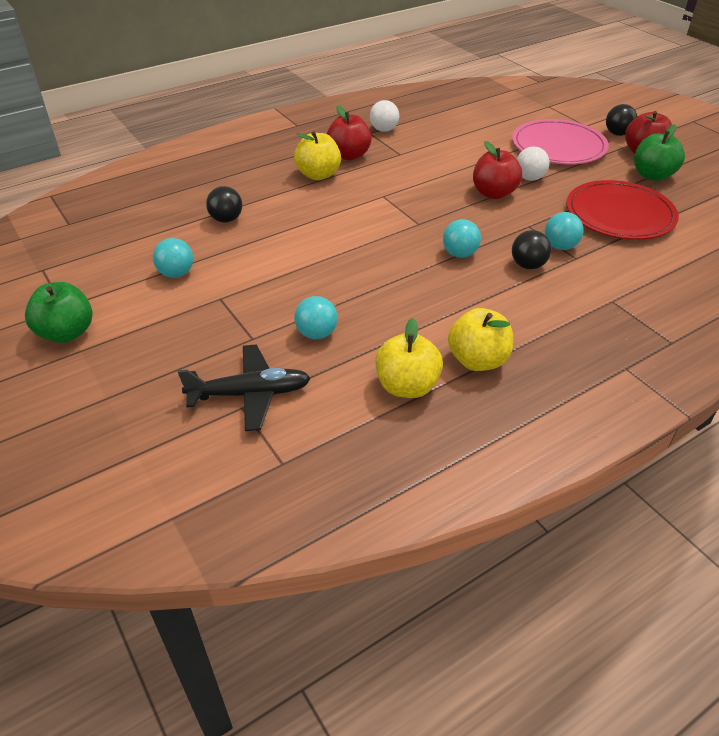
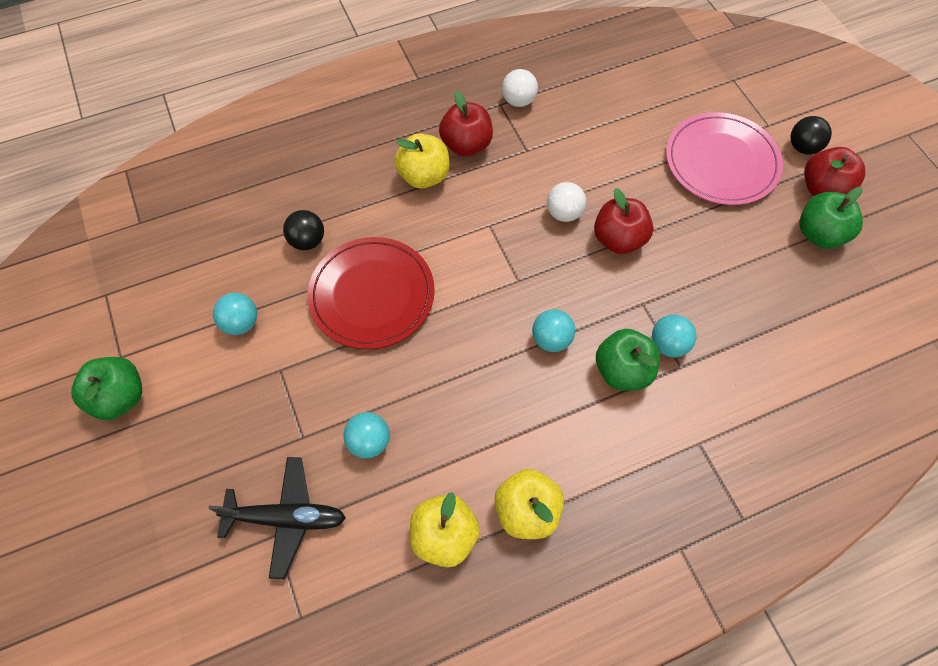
camera: 10 degrees right, 20 degrees up
(528, 265) = (622, 371): black ball -> green apple
(529, 178) = (668, 217): white ball -> white ball (564, 213)
(619, 214) = (755, 299): red plate -> red plate (372, 295)

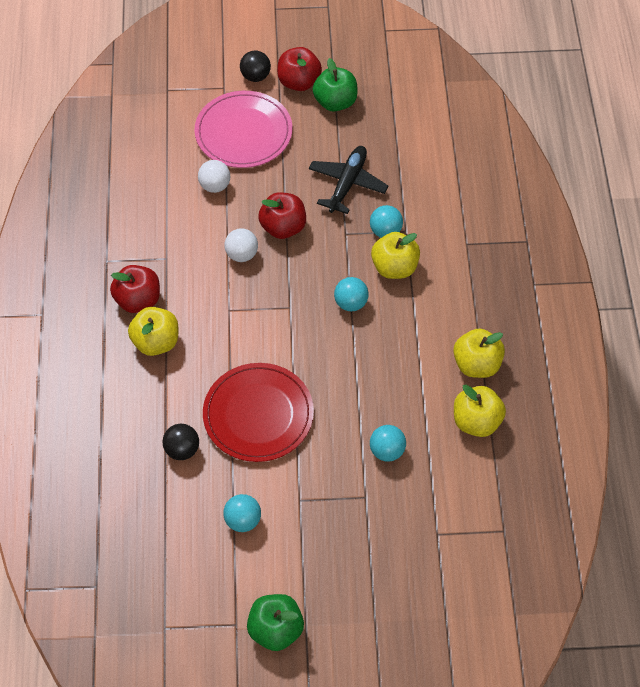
camera: 70 degrees left, 5 degrees down
(286, 518) = (427, 523): black plane -> black plane (347, 183)
(518, 101) = (110, 246): white ball -> white ball (215, 186)
(622, 371) = (394, 267): green apple -> yellow apple

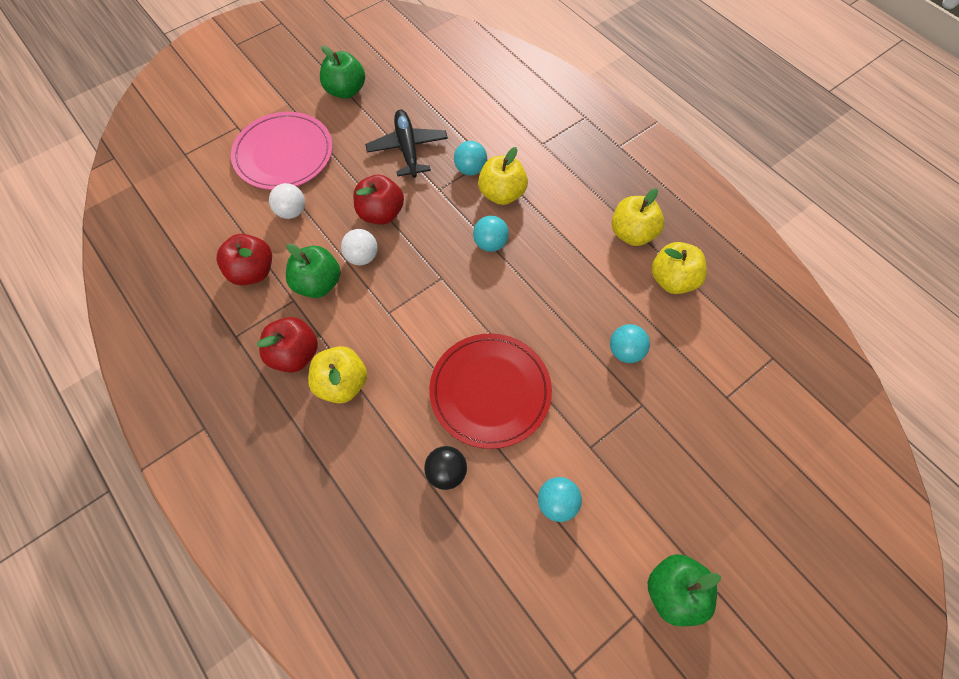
camera: 35 degrees left, 5 degrees up
(193, 256) = (318, 284): none -> green apple
(255, 76) = (259, 104): black ball -> none
(299, 82) = (301, 90): red apple -> red apple (252, 272)

